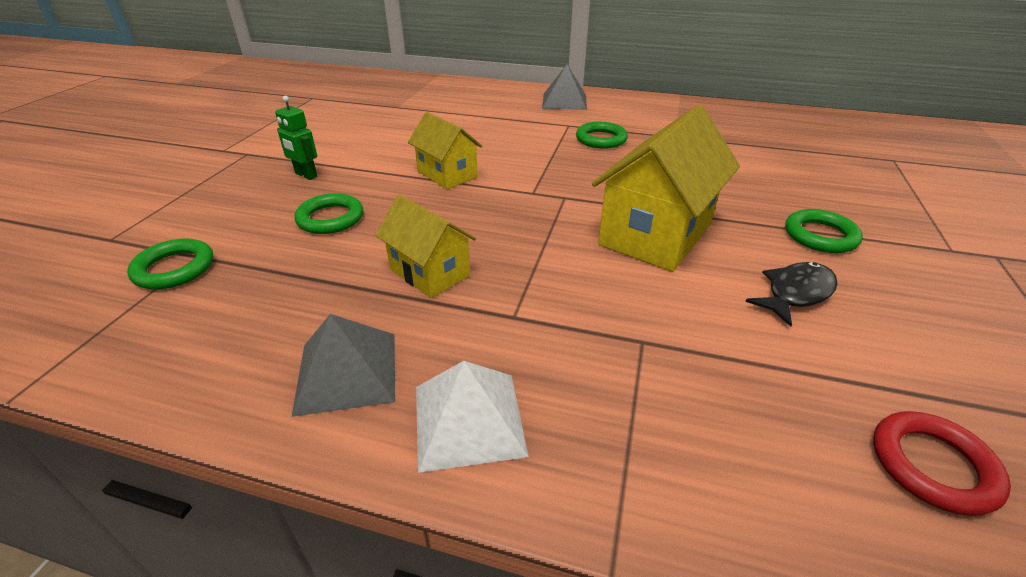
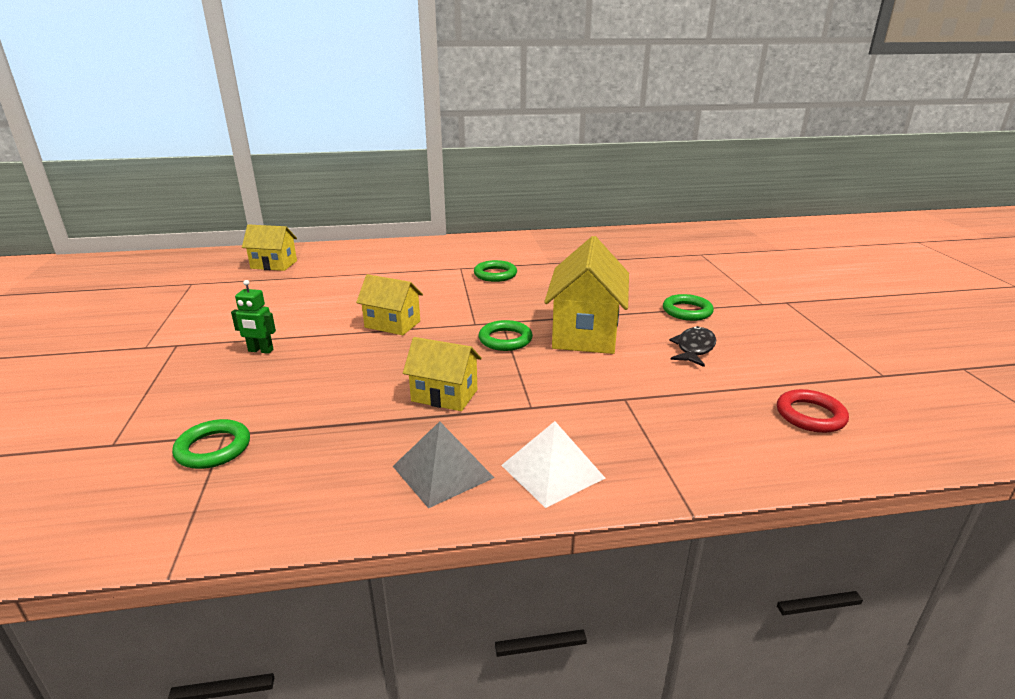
camera: 25 degrees left, 10 degrees down
(330, 218) = (321, 378): green ring -> green ring (505, 339)
(394, 91) = (274, 264): none -> yellow house
(564, 101) = (441, 249): grey pyramid -> none

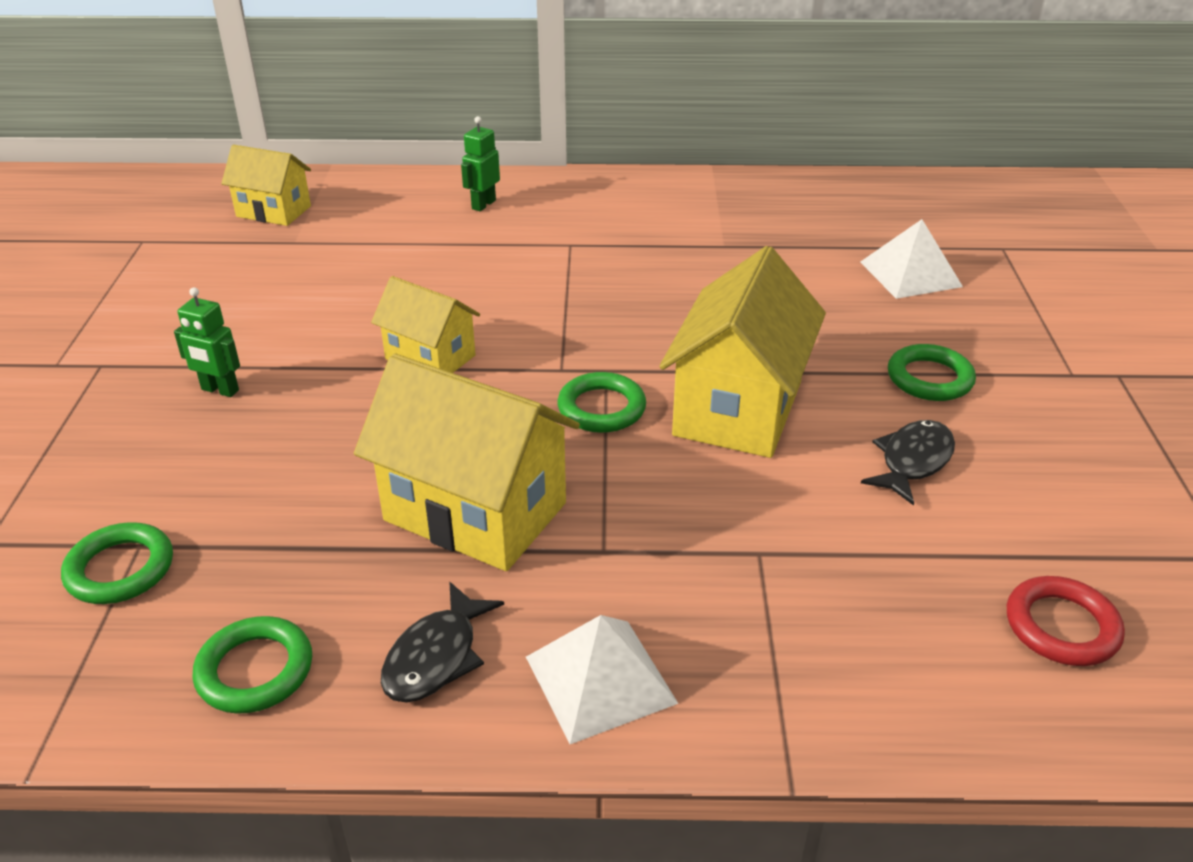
camera: 10 degrees right, 10 degrees up
(403, 254) = (483, 204): none -> green robot
(443, 472) = (436, 656): grey pyramid -> black fish
(444, 395) = (475, 511): yellow house -> yellow house, size x1.70
(495, 274) = (624, 264): green ring -> green ring (255, 670)
(657, 268) = (910, 274): none -> white pyramid

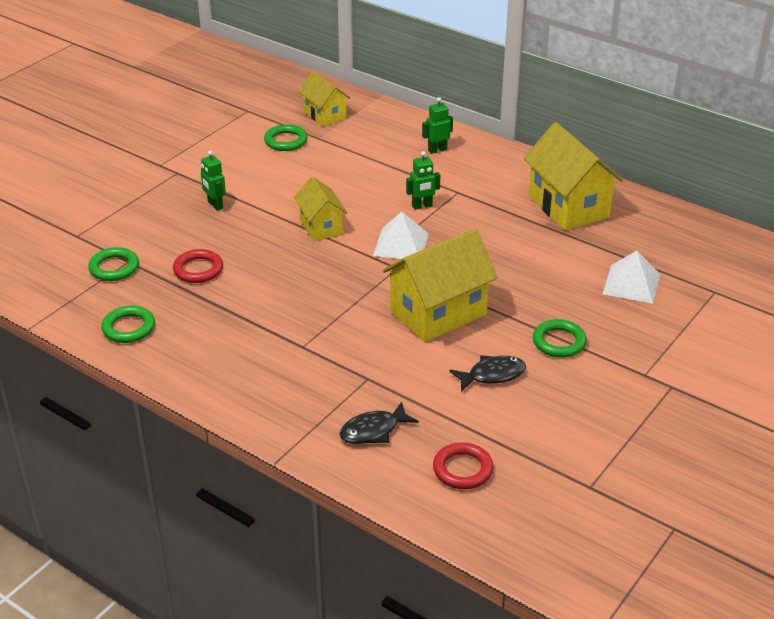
camera: 35 degrees right, 0 degrees up
(291, 503) = (198, 269): none -> red ring
(436, 656) = (195, 354): black fish -> black fish (373, 430)
(475, 511) = (267, 306): yellow house -> yellow house (568, 206)
(544, 277) = (422, 206): none -> green robot
(600, 680) = (247, 392): white pyramid -> white pyramid (401, 244)
(601, 408) = (373, 285): green ring -> green ring (286, 141)

